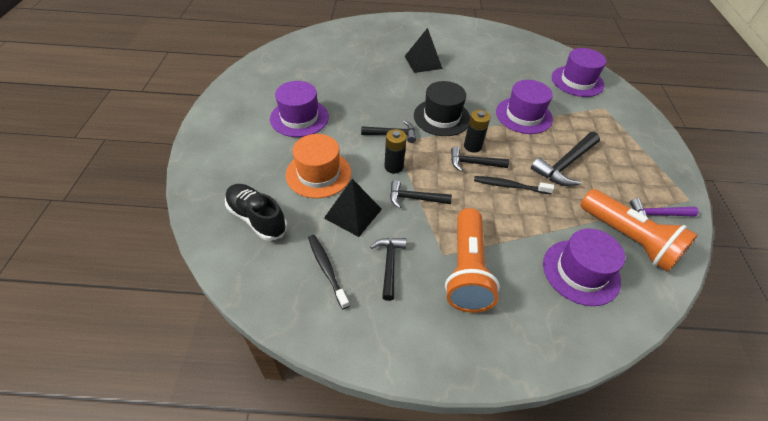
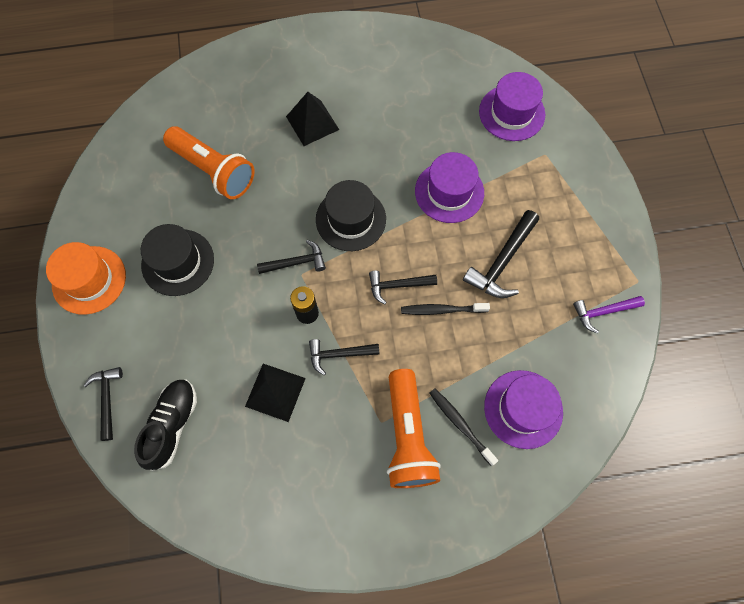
camera: 10 degrees left, 20 degrees up
(257, 218) = (172, 425): black shoe -> black shoe turned 75 degrees clockwise
(299, 118) = (178, 262): purple hat -> black hat
(318, 174) = (223, 345): orange hat -> orange hat (89, 280)
(327, 269) = (264, 471): black toothbrush -> black toothbrush (460, 425)
(389, 264) = (327, 449): black hammer -> black hammer (107, 399)
(472, 146) = (393, 259): black battery -> none
(628, 239) = (571, 353): orange flashlight -> orange flashlight (213, 170)

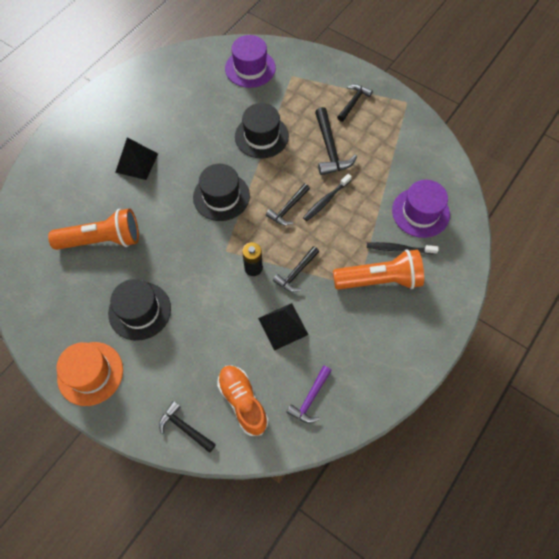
camera: 45 degrees left, 5 degrees down
(172, 425) = (243, 402): black shoe -> orange shoe
(296, 262) = (215, 247): black hammer -> black hammer (353, 102)
(407, 435) = (379, 280): orange flashlight -> orange flashlight turned 45 degrees counterclockwise
(449, 192) = (261, 136): purple hat -> black hat
(603, 312) = (406, 131): purple hammer -> purple hammer (310, 398)

